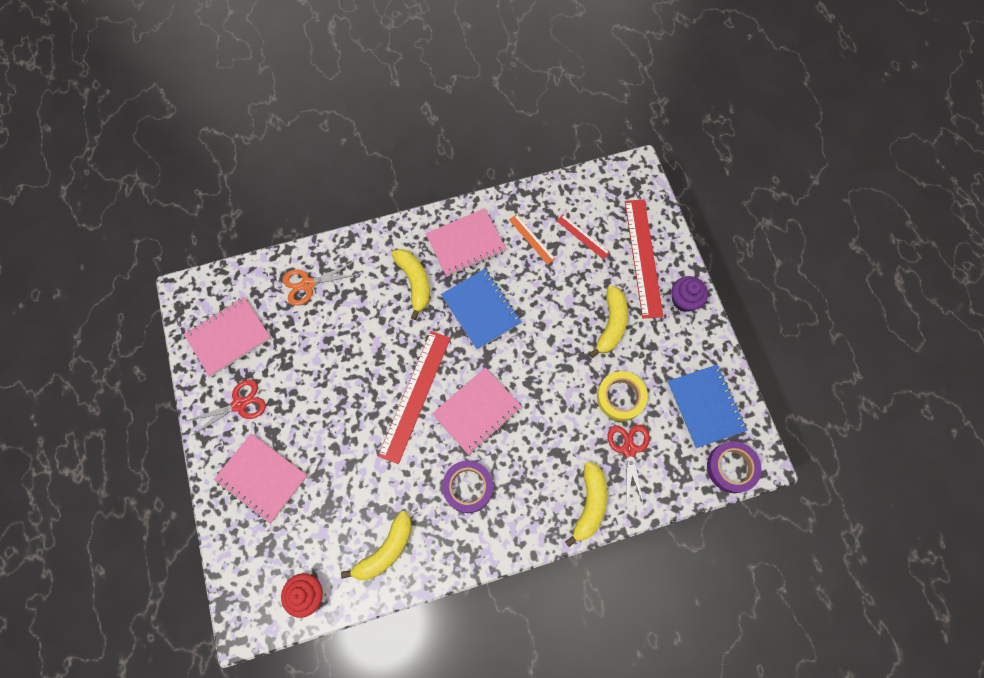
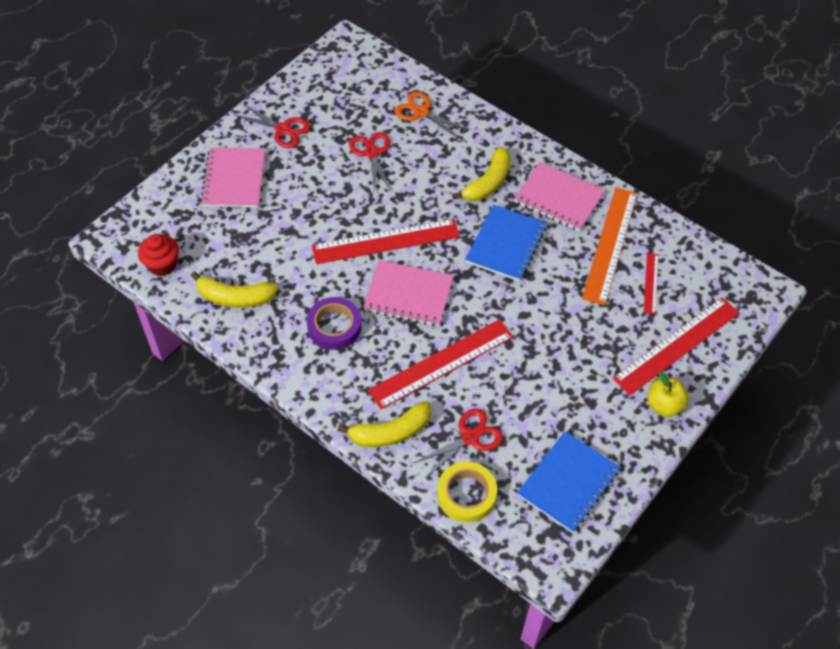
camera: 55 degrees right, 15 degrees down
(228, 337) = (333, 90): pink notebook -> none
(319, 349) = (372, 153): none -> red scissors
(531, 239) = (610, 244): orange ruler -> orange ruler, size x2.04
(554, 428) = (441, 363): none -> red ruler
(611, 324) = (582, 355): yellow banana -> none
(620, 397) = (516, 402): yellow tape -> yellow tape (466, 494)
(684, 300) = (664, 405): purple cupcake -> yellow apple
(731, 467) = (523, 540): purple tape -> none

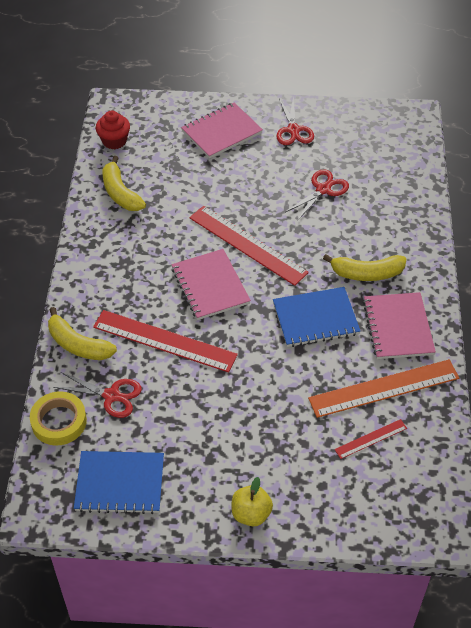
camera: 55 degrees right, 5 degrees down
(334, 326) = (143, 260): purple tape -> none
(421, 112) = (394, 194): orange scissors -> none
(677, 345) = (322, 492): red ruler -> none

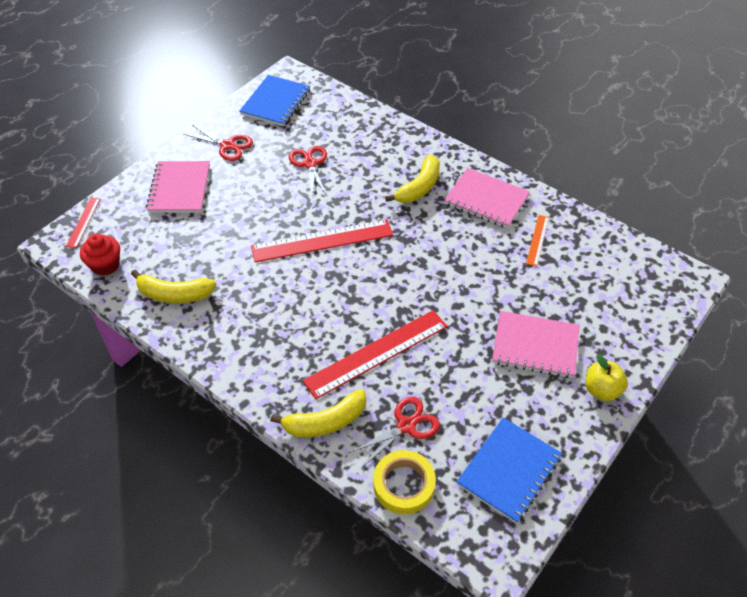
camera: 55 degrees left, 0 degrees up
(210, 286) = (344, 289): pink notebook -> pink notebook (535, 346)
(315, 318) = (437, 241): blue notebook -> blue notebook (275, 102)
(371, 439) = (579, 274): red ruler -> red ruler (83, 222)
(384, 388) = (537, 240): orange ruler -> orange ruler, size x0.49

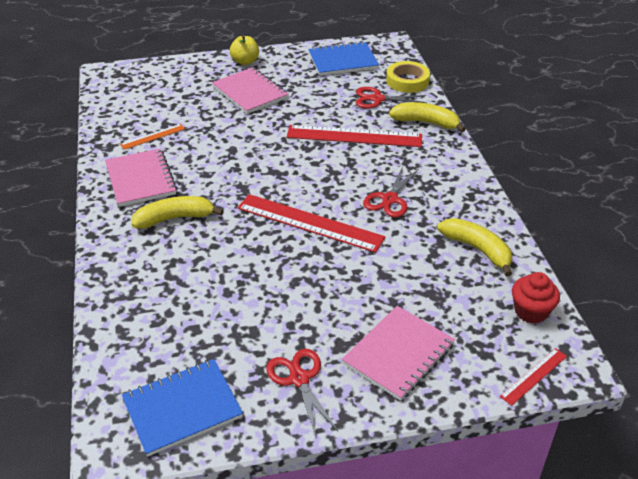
camera: 140 degrees left, 10 degrees down
(310, 164) = (238, 299): red scissors -> red scissors (389, 199)

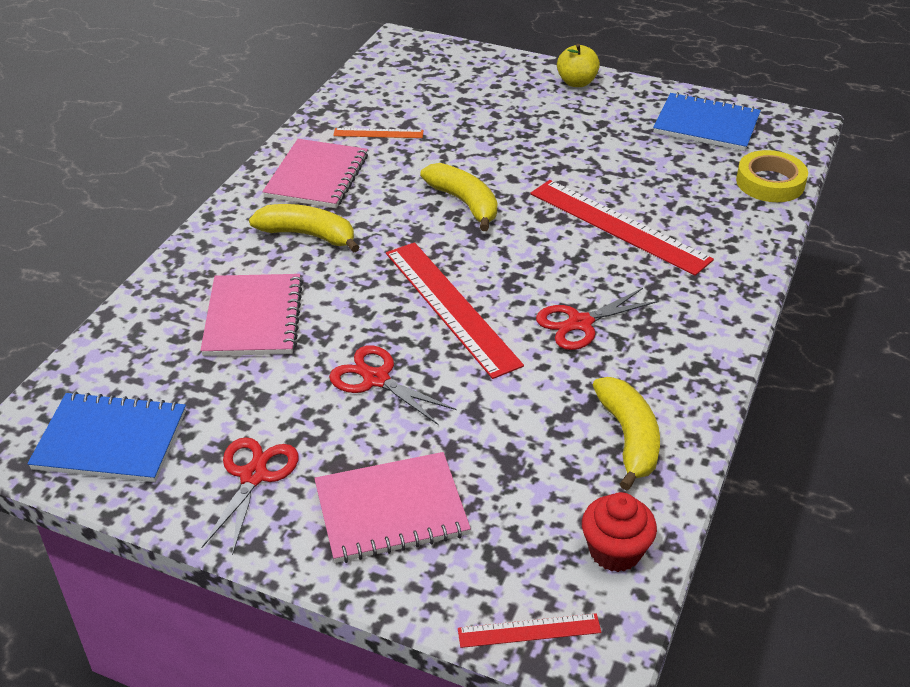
camera: 35 degrees right, 0 degrees up
(250, 92) = (543, 122): pink notebook -> pink notebook (253, 318)
(377, 99) = (701, 191): red scissors -> red scissors (376, 379)
(426, 122) = (737, 247): yellow banana -> yellow banana (465, 203)

